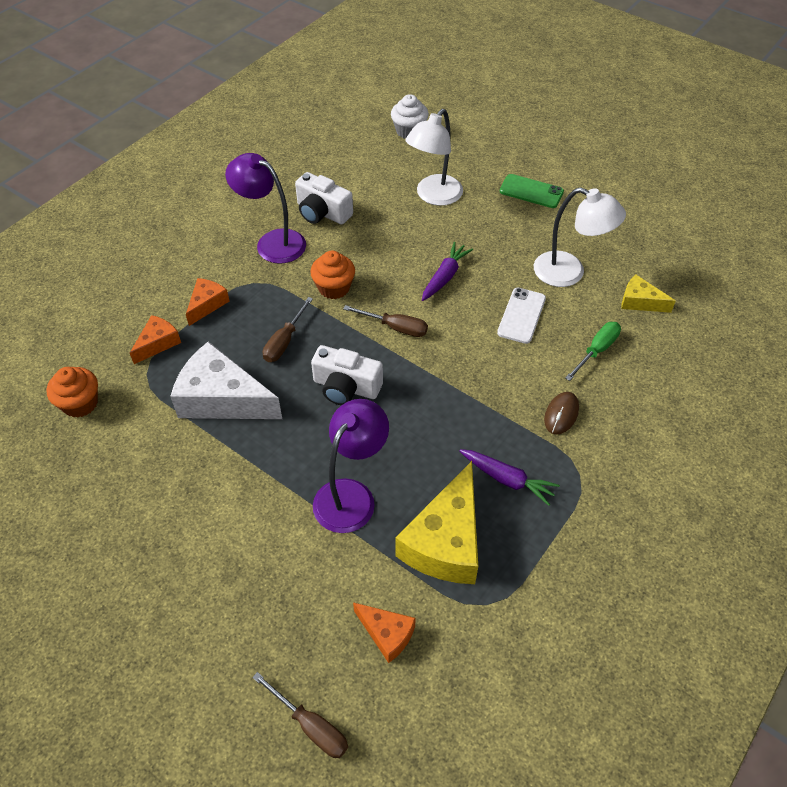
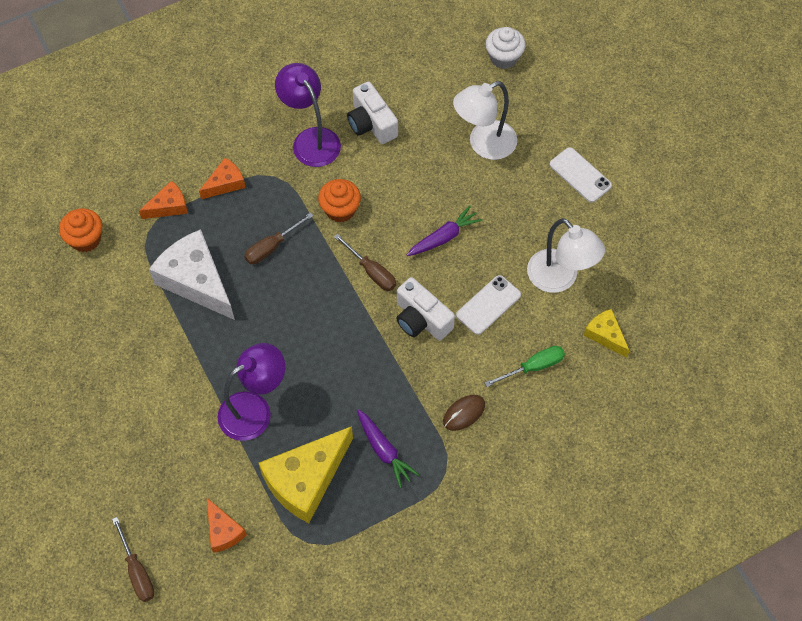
camera: 25 degrees right, 10 degrees up
(346, 387) = (300, 312): white camera -> white camera (421, 319)
(531, 191) = (580, 175): green phone -> white phone

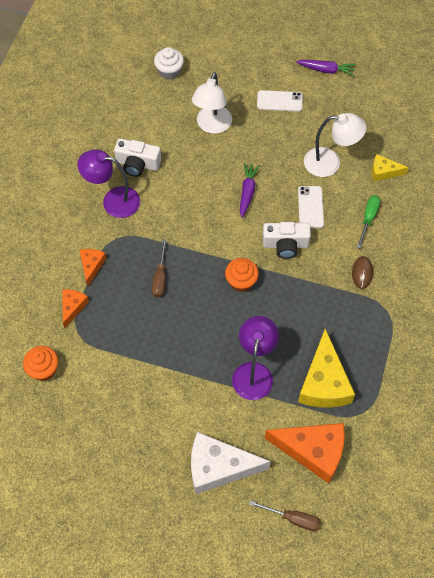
camera: 45 degrees left, 0 degrees up
(196, 281) = (139, 334): white cheese -> white cheese (218, 467)
(223, 531) = (313, 451): orange cheese -> orange cheese, size x1.93
(340, 209) = (174, 225): orange cupcake -> orange cupcake (241, 281)
(371, 271) = (230, 243): brown screwdriver -> none
(384, 451) = (345, 329): purple carrot -> purple carrot (326, 70)

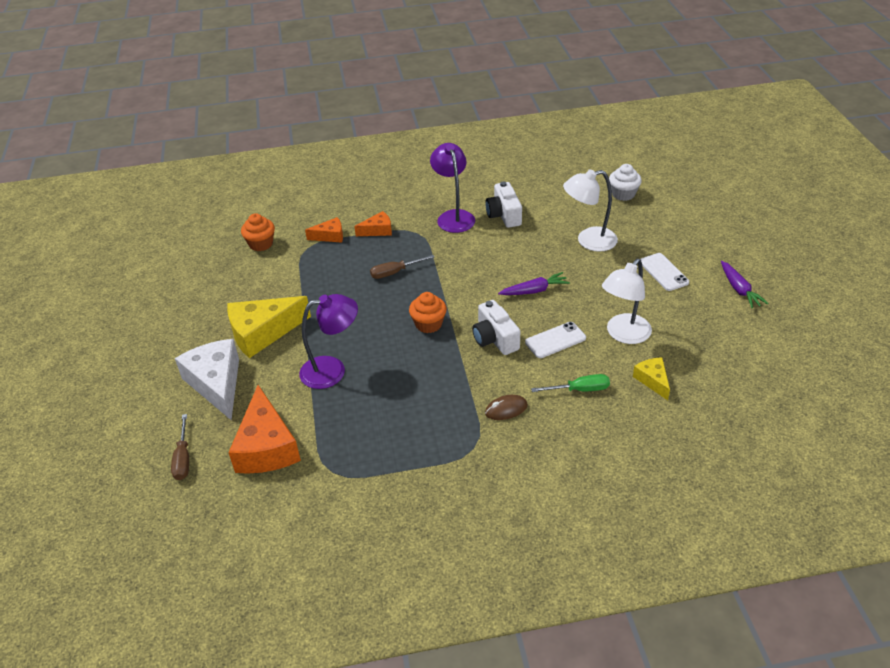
camera: 65 degrees right, 20 degrees down
(324, 382) = (351, 426): yellow cheese -> yellow cheese (262, 333)
(330, 163) = (623, 335): white lamp -> white lamp turned 60 degrees clockwise

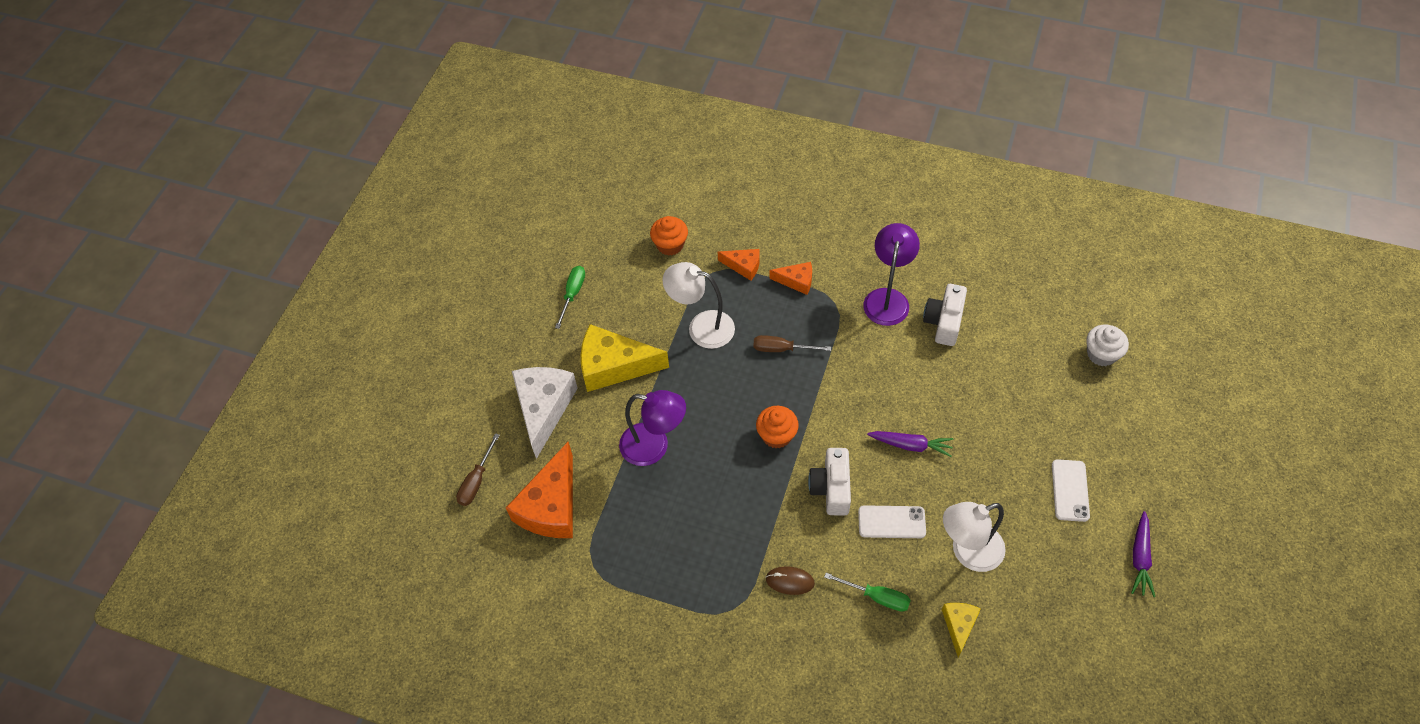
camera: 30 degrees right, 15 degrees up
(195, 301) = (572, 294): none -> green screwdriver
(588, 241) = (1014, 405): white lamp -> white lamp (701, 327)

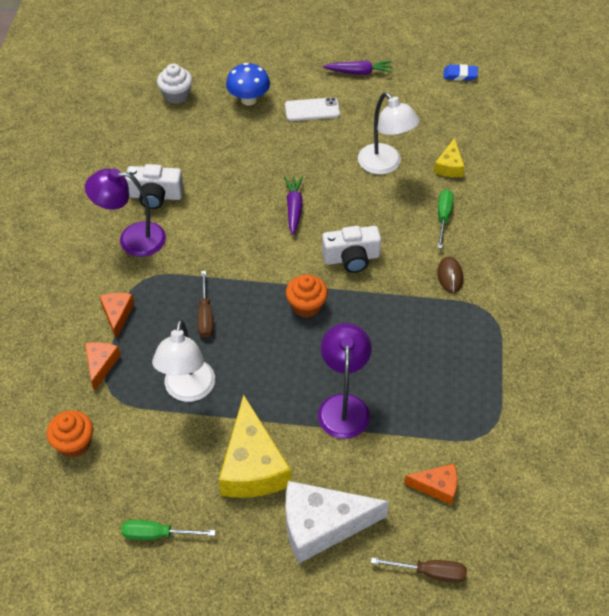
camera: 105 degrees left, 5 degrees down
(551, 506) = (437, 486): orange cheese -> orange cheese, size x0.52
(891, 522) = (372, 214): white phone -> none
(959, 626) = (449, 166): yellow cheese -> yellow cheese turned 75 degrees counterclockwise
(1091, 425) = (249, 99): none -> blue mushroom
(1133, 686) = (460, 75): none -> blue eraser

